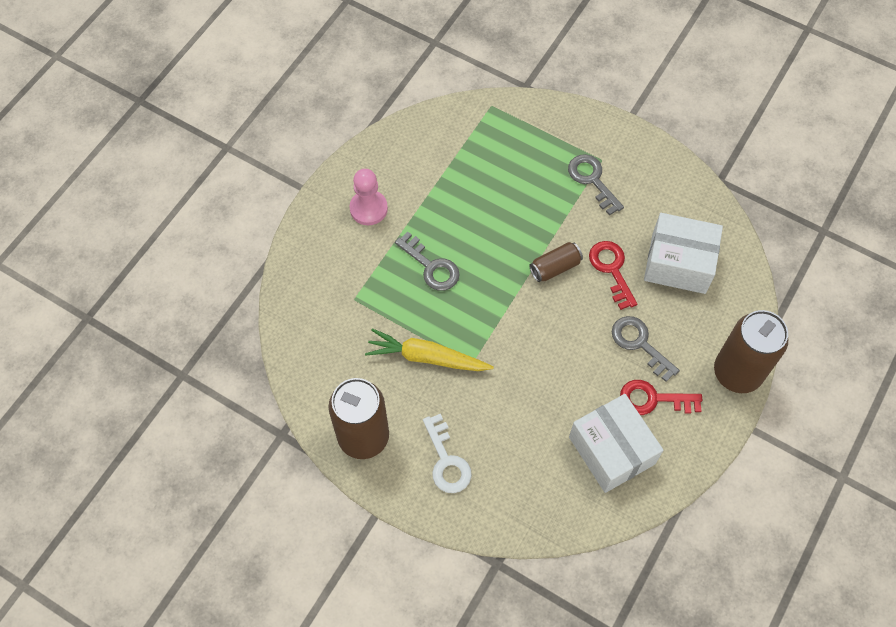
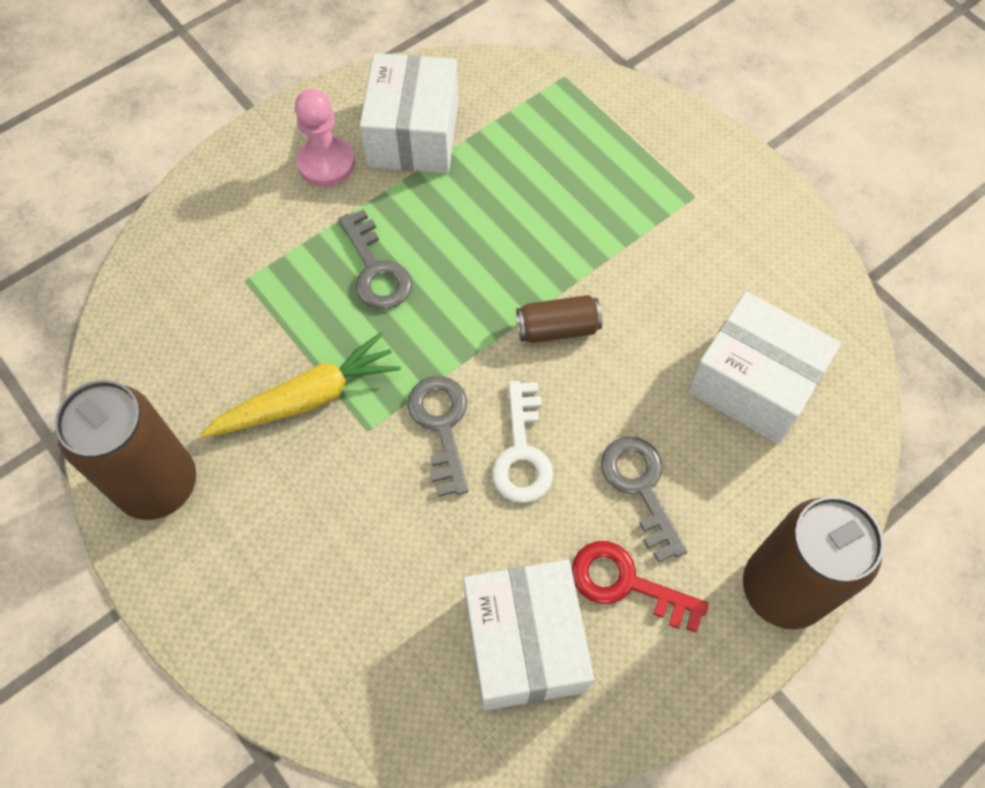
camera: 20 degrees right, 0 degrees up
(414, 173) = (413, 134): none -> white box
(427, 357) = (307, 398): yellow carrot -> yellow carrot turned 120 degrees clockwise
(446, 461) = (261, 566): white key -> white key (522, 452)
(592, 180) = (668, 220): grey key -> grey key (441, 425)
(611, 269) = (643, 359): red key -> none

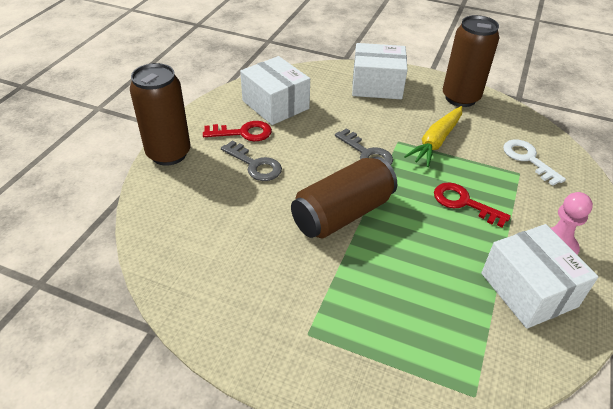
camera: 150 degrees right, 20 degrees down
(376, 269) = (463, 203): grey key -> red key
(522, 452) = (321, 157): white key -> white key (528, 159)
(557, 328) = (343, 214): brown can -> brown can, size x1.98
(753, 383) = (215, 230): white box -> white box (377, 85)

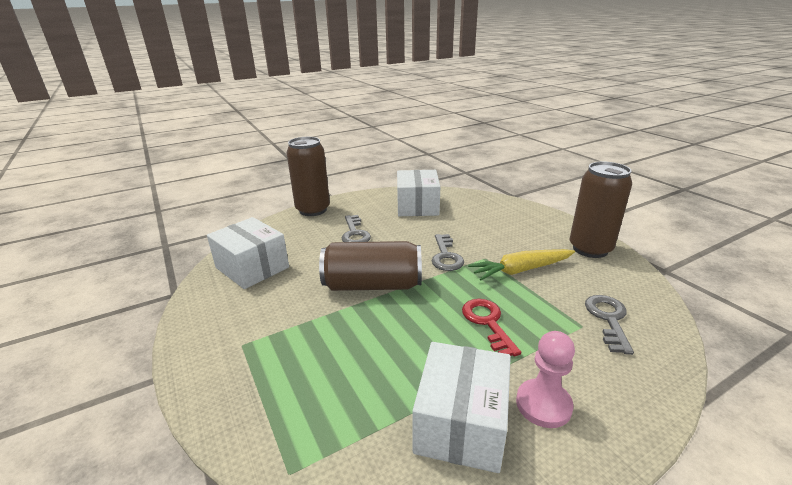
camera: 40 degrees right, 15 degrees down
(243, 133) = (373, 214): red key -> none
(377, 85) = (516, 218): white box -> white box (252, 267)
(528, 159) = (608, 319): white key -> grey key

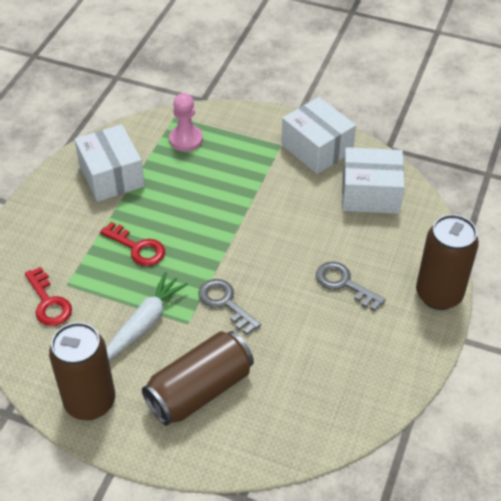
camera: 140 degrees right, 20 degrees up
(372, 285) = (253, 233): brown can -> brown can (199, 390)
(417, 206) = (335, 377): white box -> white box (317, 148)
(521, 270) = (144, 323): yellow carrot -> white carrot
(543, 404) = (72, 209): pink pawn -> pink pawn (186, 139)
(608, 319) = (49, 302): grey key -> red key

